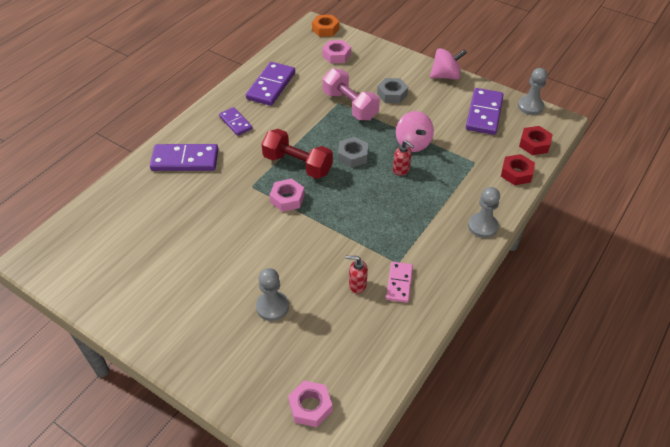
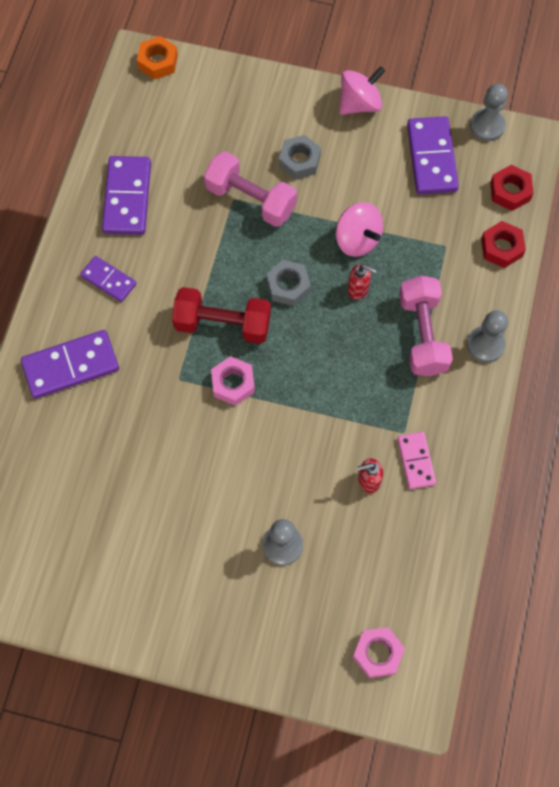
camera: 20 degrees left, 20 degrees up
(336, 55) = (195, 110): pink nut -> none
(437, 207) = (422, 334): none -> pink dumbbell

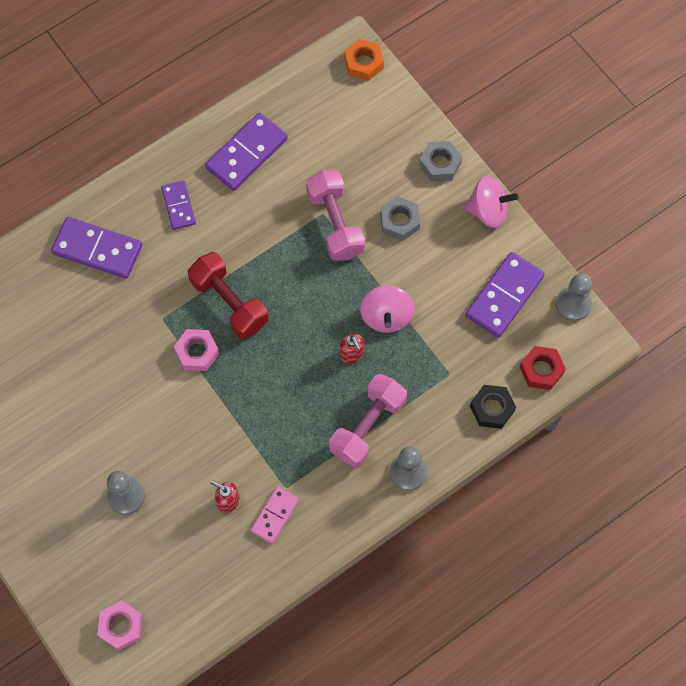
camera: 40 degrees right, 0 degrees up
(288, 286) = (302, 311): grey nut -> grey nut (440, 164)
(501, 248) = (492, 408): red nut -> black nut

